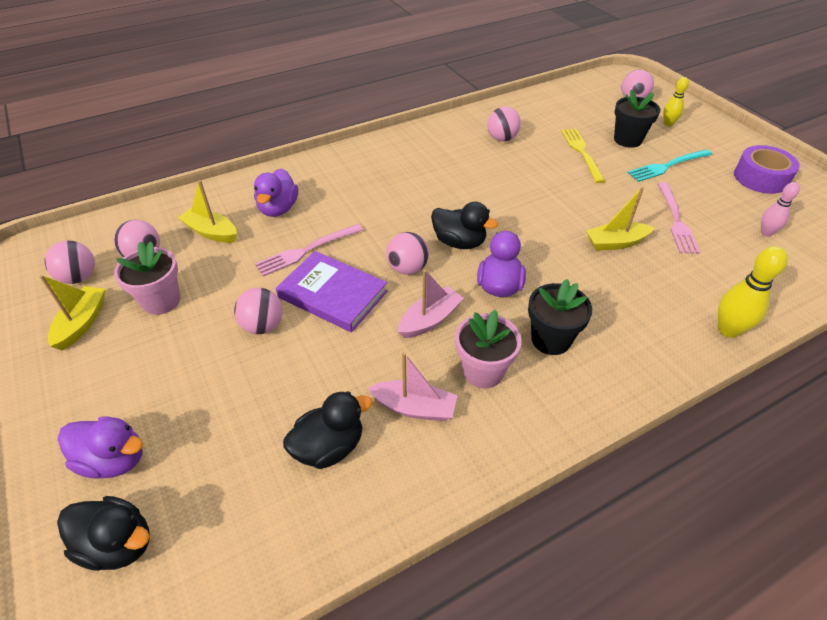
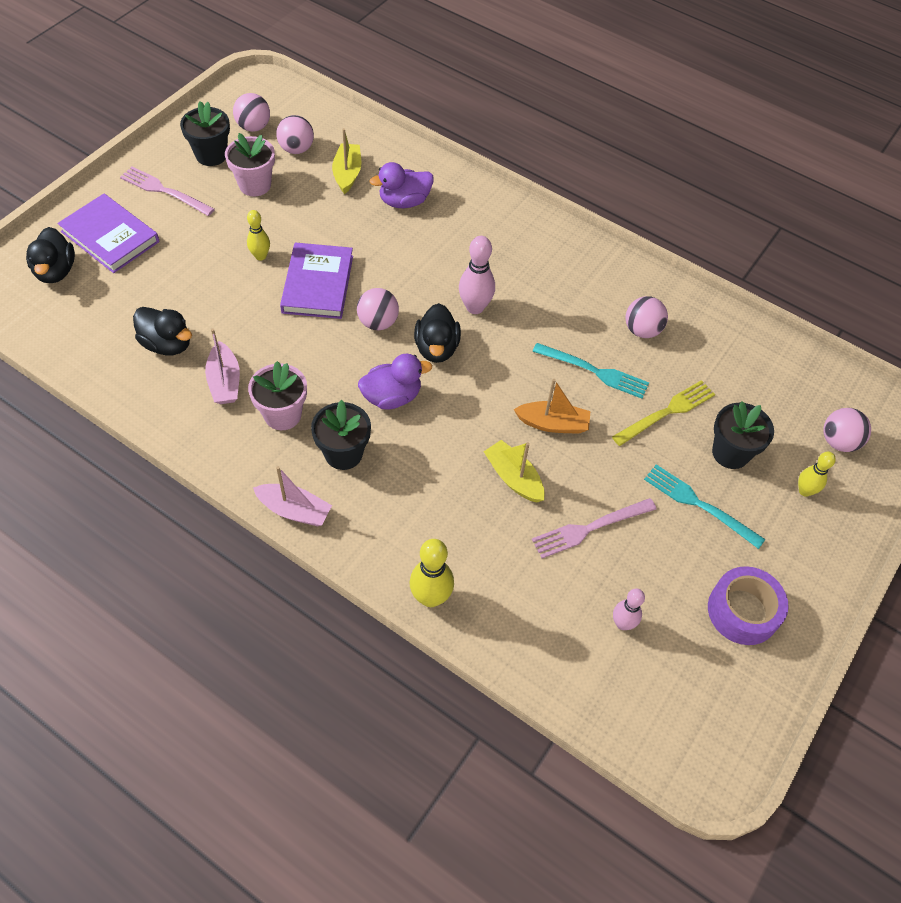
camera: 60 degrees right, 10 degrees up
(82, 323) = (211, 155): yellow boat -> black flower pot
(114, 460) = (110, 237): purple duck -> purple book
(263, 326) = (260, 256): pink ball -> yellow bowling pin
(306, 250) = (361, 244): pink fork -> pink fork (164, 191)
(428, 207) = (475, 307): none -> pink bowling pin
(430, 320) = (322, 360): pink boat -> pink boat (294, 510)
(528, 171) = (594, 371): none -> turquoise fork
(570, 206) = (553, 424): none -> orange boat

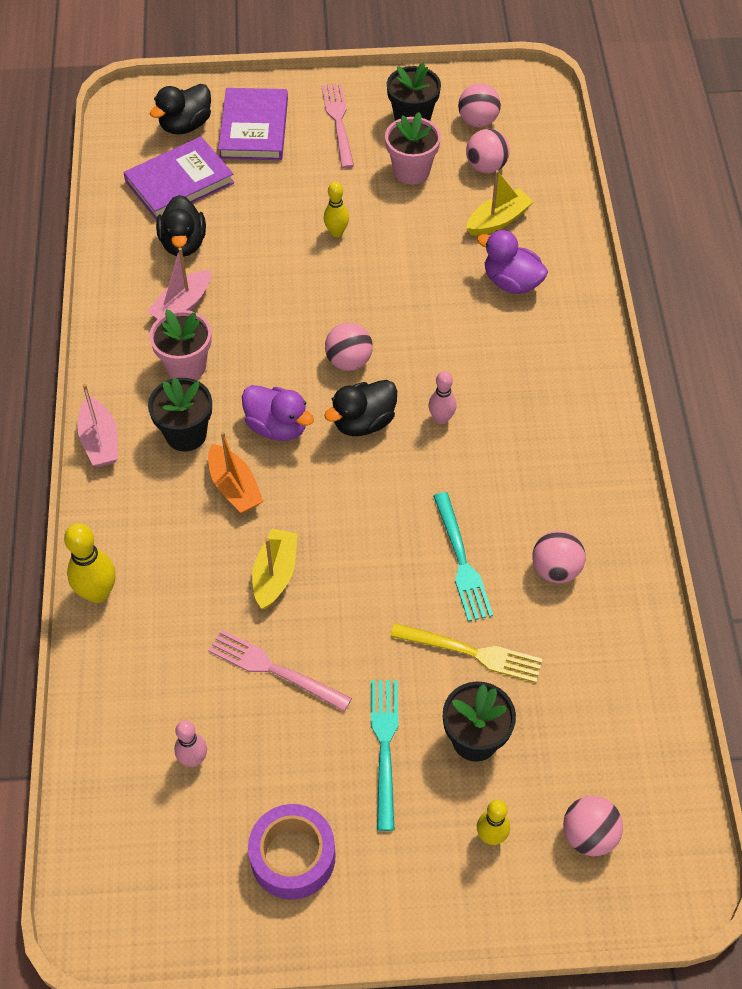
camera: 55 degrees right, 0 degrees up
(318, 284) = (347, 291): purple book -> purple book (179, 182)
(475, 307) = (441, 418): pink bowling pin -> pink bowling pin, size x0.64
(553, 424) = (365, 566): orange boat -> orange boat (234, 487)

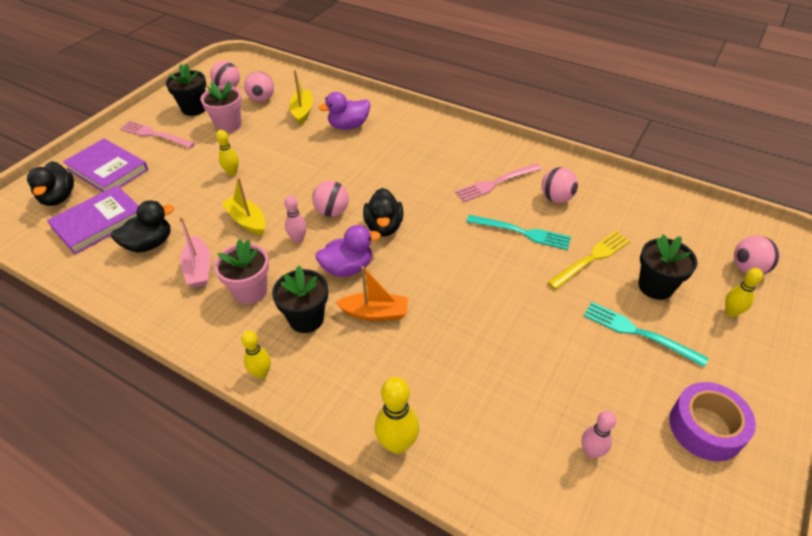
camera: 55 degrees left, 10 degrees down
(100, 441) = (261, 373): pink boat -> yellow bowling pin
(179, 182) = (99, 222): purple book -> purple book turned 45 degrees clockwise
(183, 243) = (149, 244): black duck -> black duck turned 60 degrees counterclockwise
(274, 669) = (542, 363): pink fork -> pink fork (496, 183)
(275, 574) = (464, 325): yellow boat -> yellow boat (247, 221)
(441, 418) = (413, 194): pink bowling pin -> pink bowling pin (298, 239)

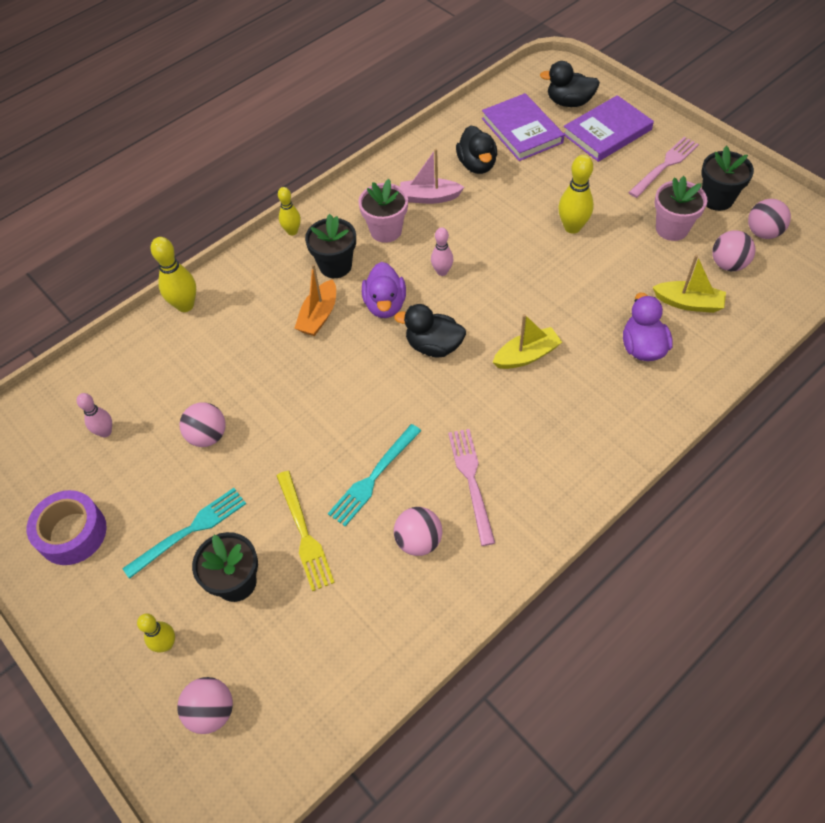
camera: 110 degrees right, 10 degrees up
(232, 172) = (572, 227): yellow bowling pin -> yellow bowling pin, size x1.55
(247, 221) = (485, 234): yellow boat -> yellow boat (526, 355)
(332, 212) = (474, 305): pink ball -> pink ball (208, 436)

